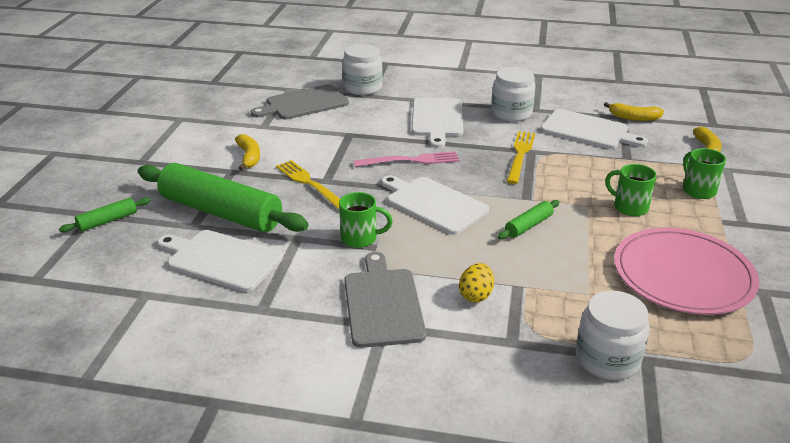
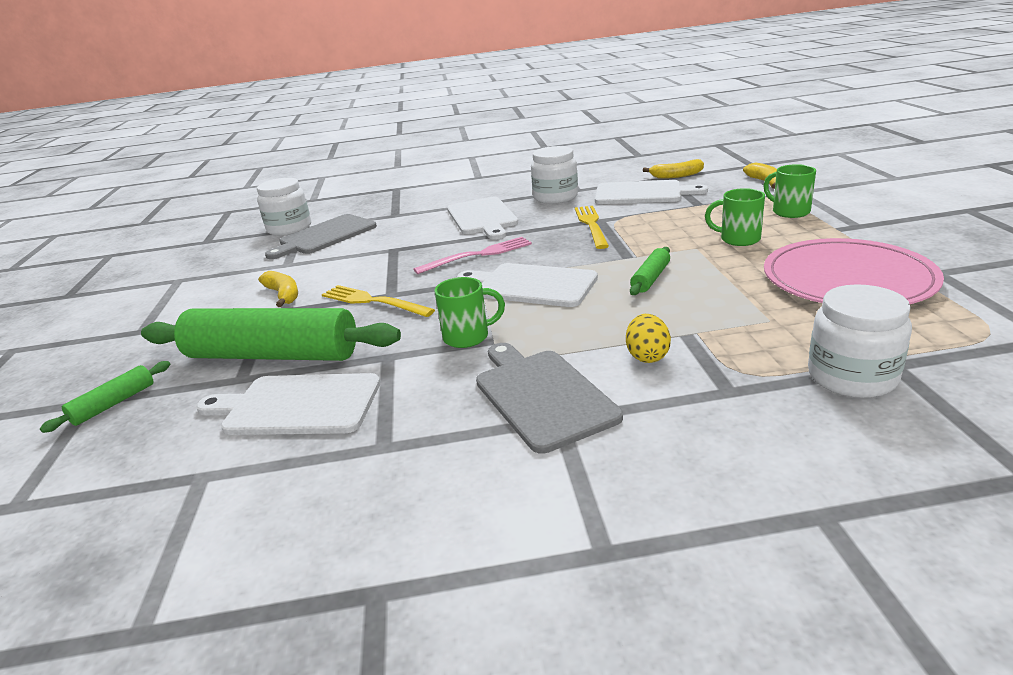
camera: 15 degrees left, 5 degrees down
(363, 88) = (384, 211): white jar -> white jar (289, 228)

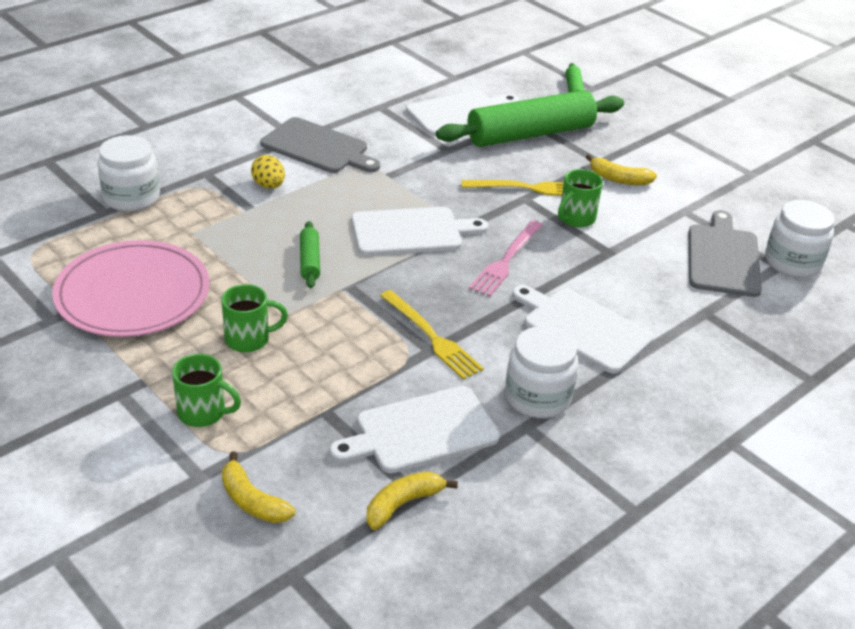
camera: 140 degrees right, 10 degrees up
(468, 337) = (409, 174): green mug -> green mug (576, 218)

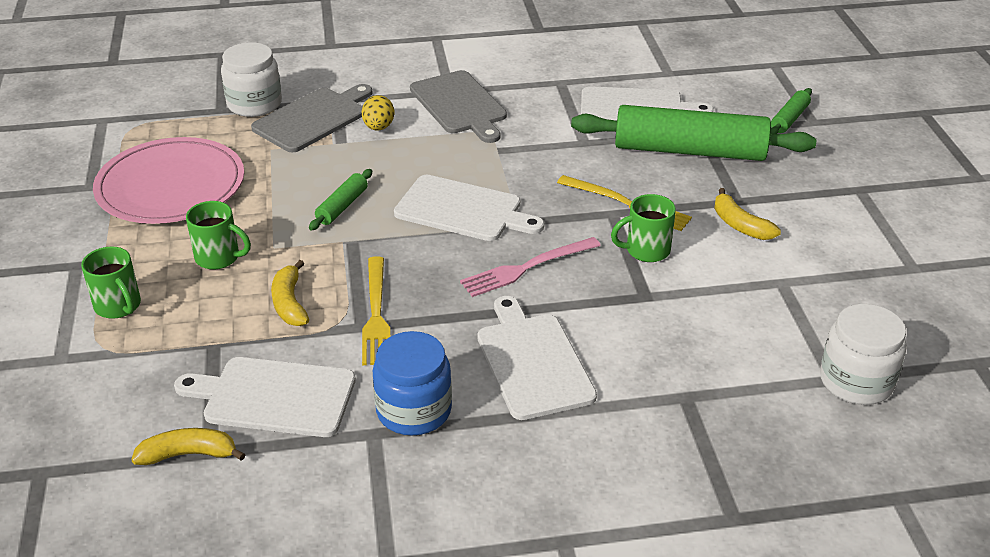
camera: 35 degrees right, 0 degrees up
(252, 501) = (77, 396): yellow banana -> yellow banana (289, 303)
(537, 397) = (414, 410): white jar -> blue jar
(723, 258) = (772, 347): grey cutting board -> grey cutting board (313, 118)

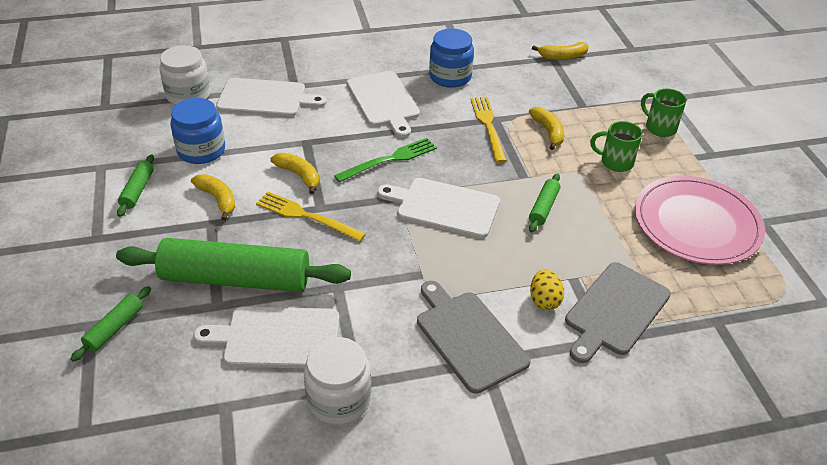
camera: 175 degrees right, 5 degrees up
(254, 104) = (687, 331): white jar -> white jar (339, 399)
(274, 397) = (531, 81): white cutting board -> white cutting board (265, 98)
(526, 268) = (389, 160): pink fork -> green fork
(646, 250) = (299, 175): green mug -> yellow banana
(790, 287) = (201, 150): none -> blue jar
(845, 237) = (138, 190): none -> green rolling pin

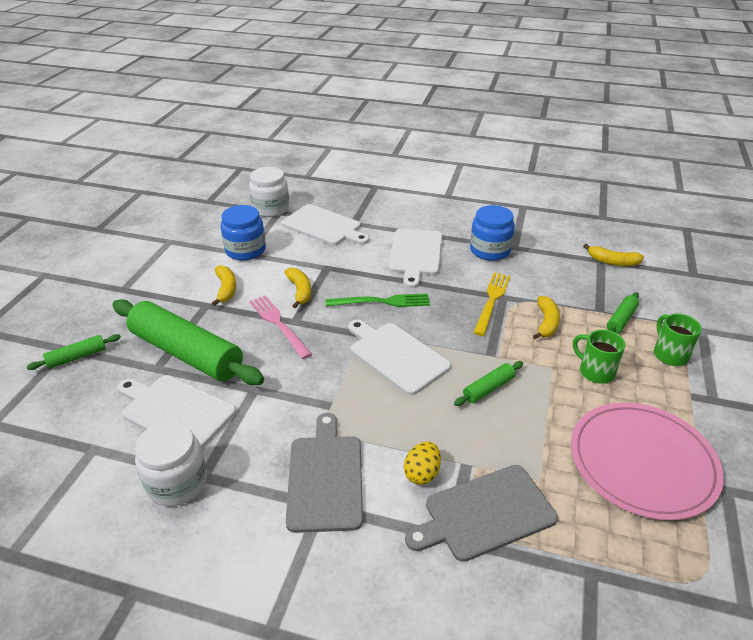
camera: 30 degrees right, 5 degrees down
(138, 190) = (178, 265): green rolling pin -> green rolling pin (621, 320)
(306, 216) = (278, 324): yellow fork -> pink fork

